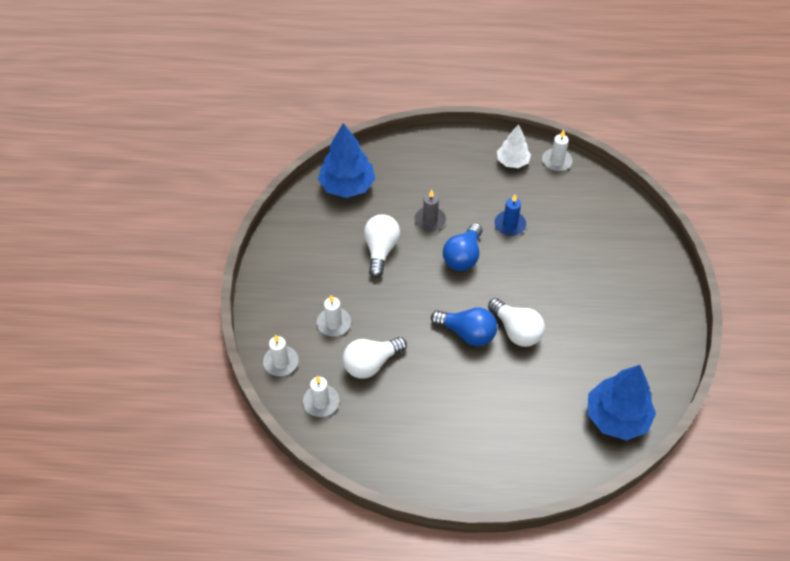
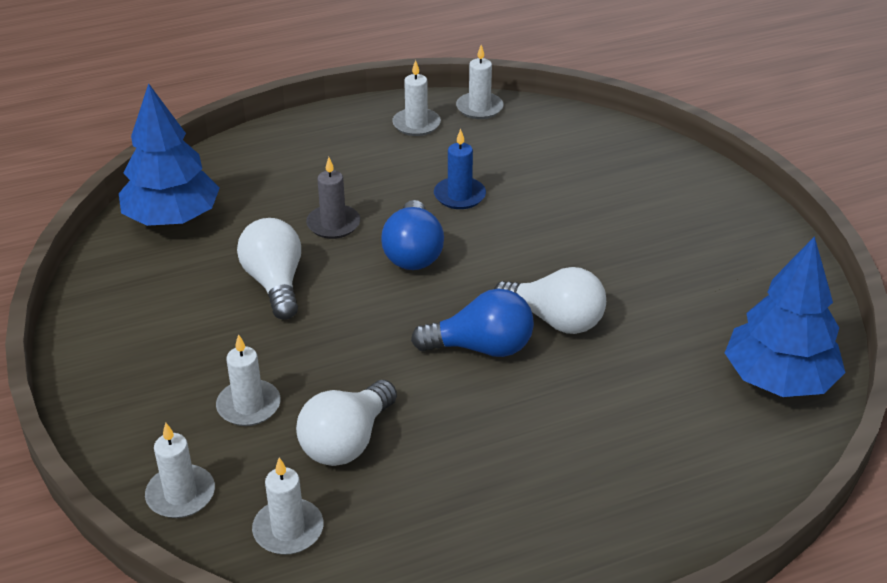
camera: 25 degrees left, 15 degrees down
(512, 162) = (416, 124): white tree -> white candle

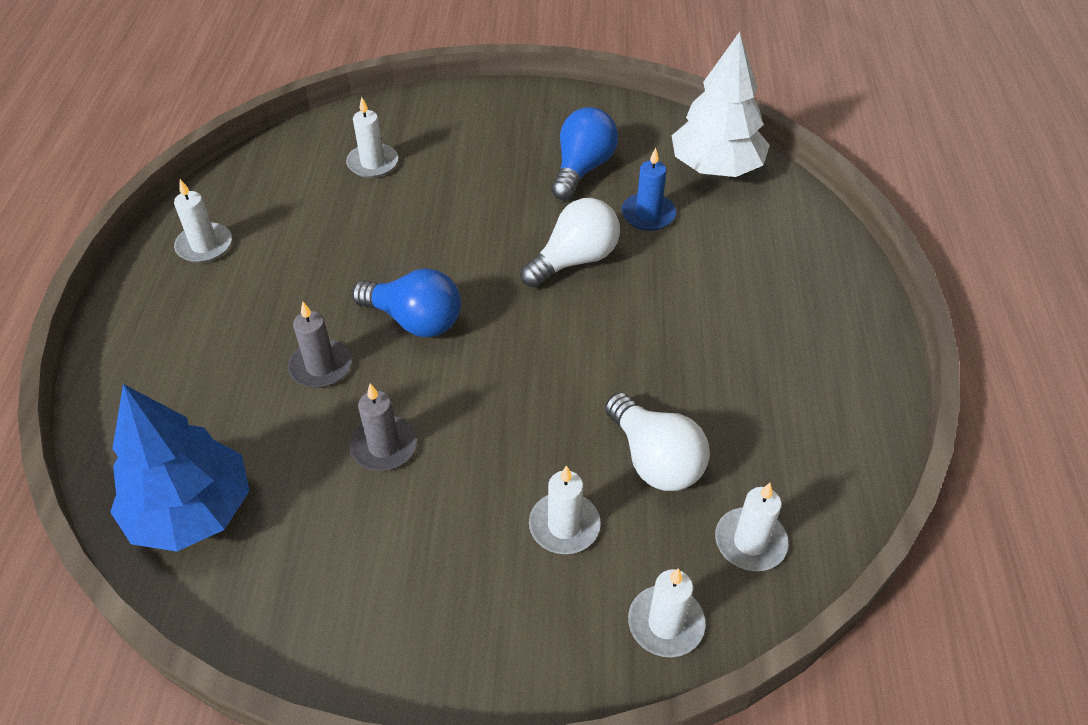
camera: 65 degrees left, 10 degrees up
(275, 283) = (384, 446): white light bulb -> grey candle
(459, 196) = (352, 256): blue candle -> blue candle (648, 214)
(479, 108) = (221, 191): white candle -> white candle (373, 163)
(481, 348) = (581, 320): blue light bulb -> blue light bulb (582, 169)
(778, 380) = (716, 168): blue tree -> white tree

